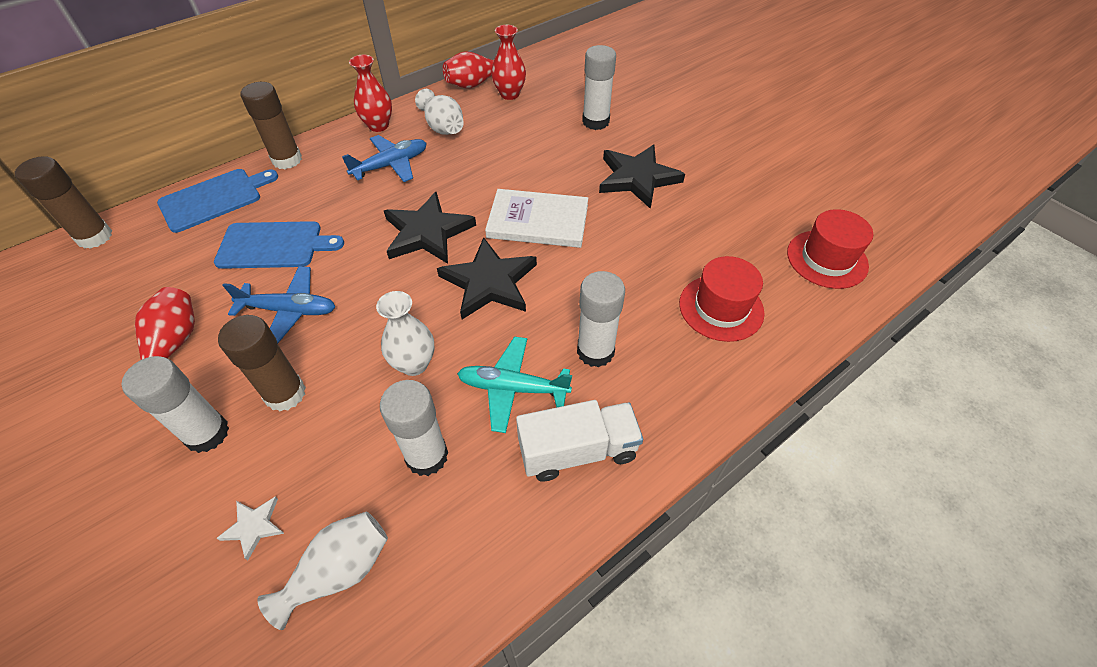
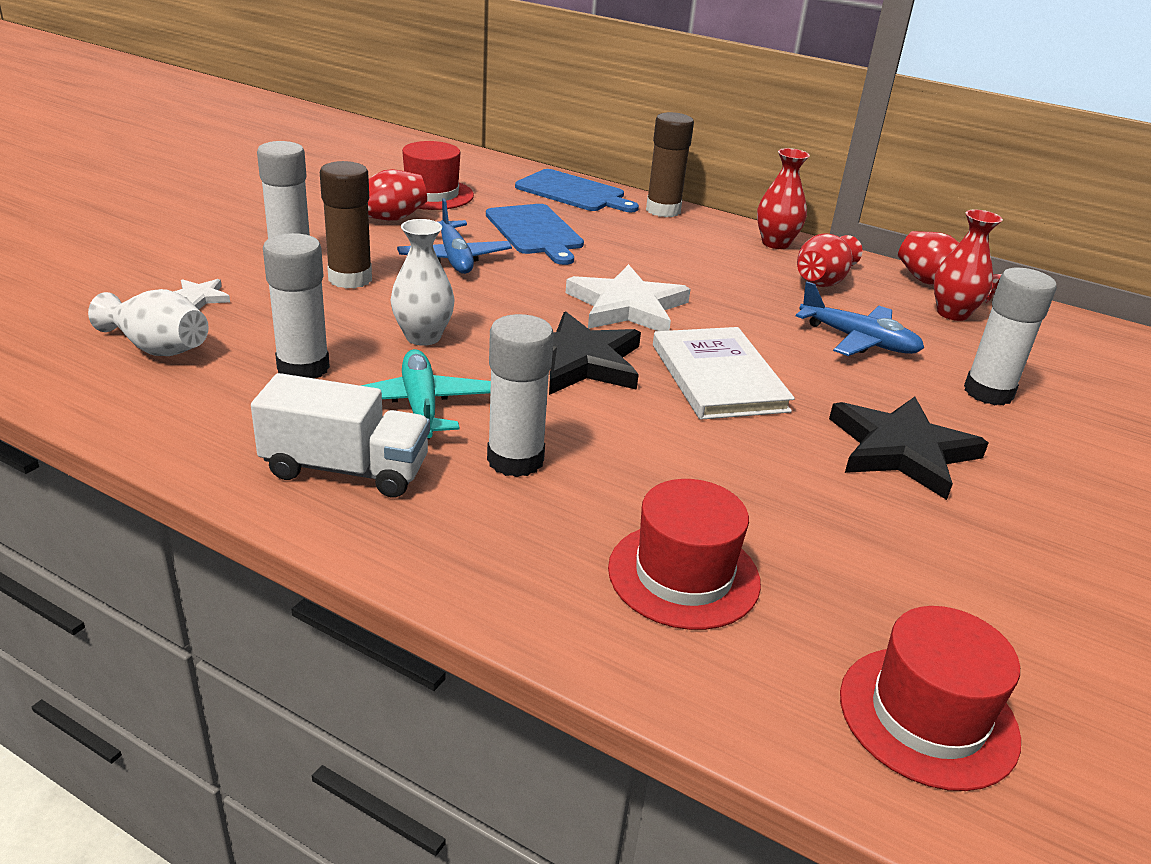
camera: 65 degrees right, 20 degrees down
(94, 237) = (483, 160): brown glue stick -> none
(144, 294) = (431, 194): none -> red hat
(391, 165) = (717, 264): blue plane -> blue plane (859, 340)
(427, 232) = (627, 306): black star -> white star
(443, 127) = (823, 281): white vase -> red vase
(577, 451) = (346, 469): white truck -> white truck turned 45 degrees counterclockwise

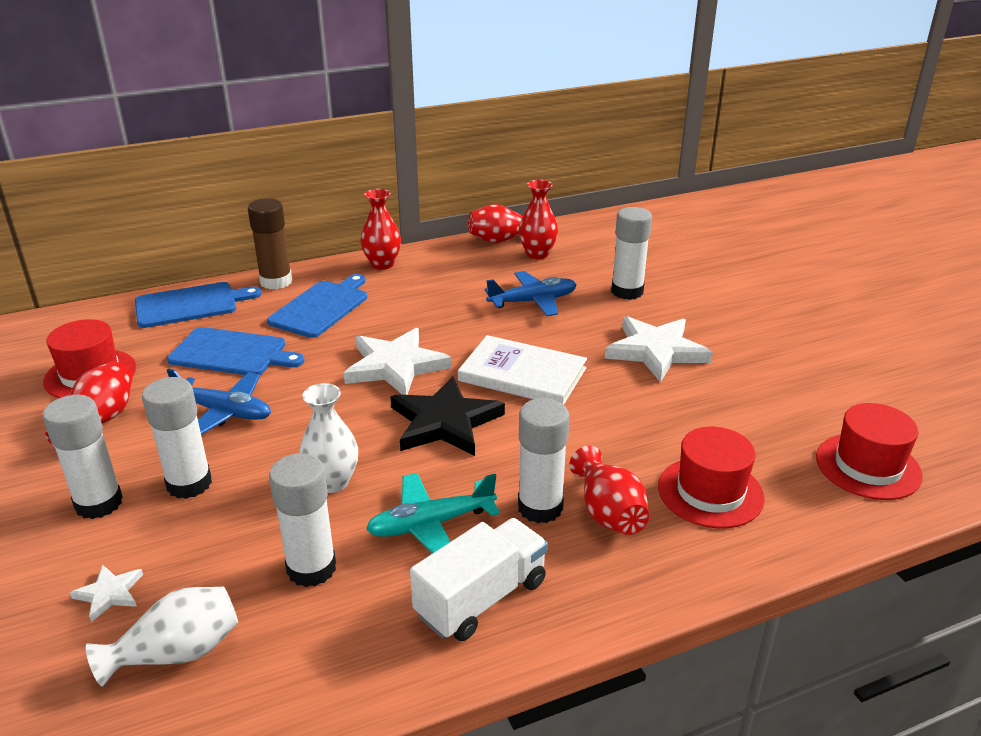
camera: 50 degrees left, 0 degrees up
(350, 279) = (189, 484): brown glue stick -> white glue stick
(420, 406) = (430, 524): turquoise plane -> turquoise plane turned 45 degrees counterclockwise
(659, 242) = (321, 307): none -> blue cutting board
(823, 281) = (451, 274): red vase -> red vase (608, 512)
(901, 450) = (656, 351): black star -> white star

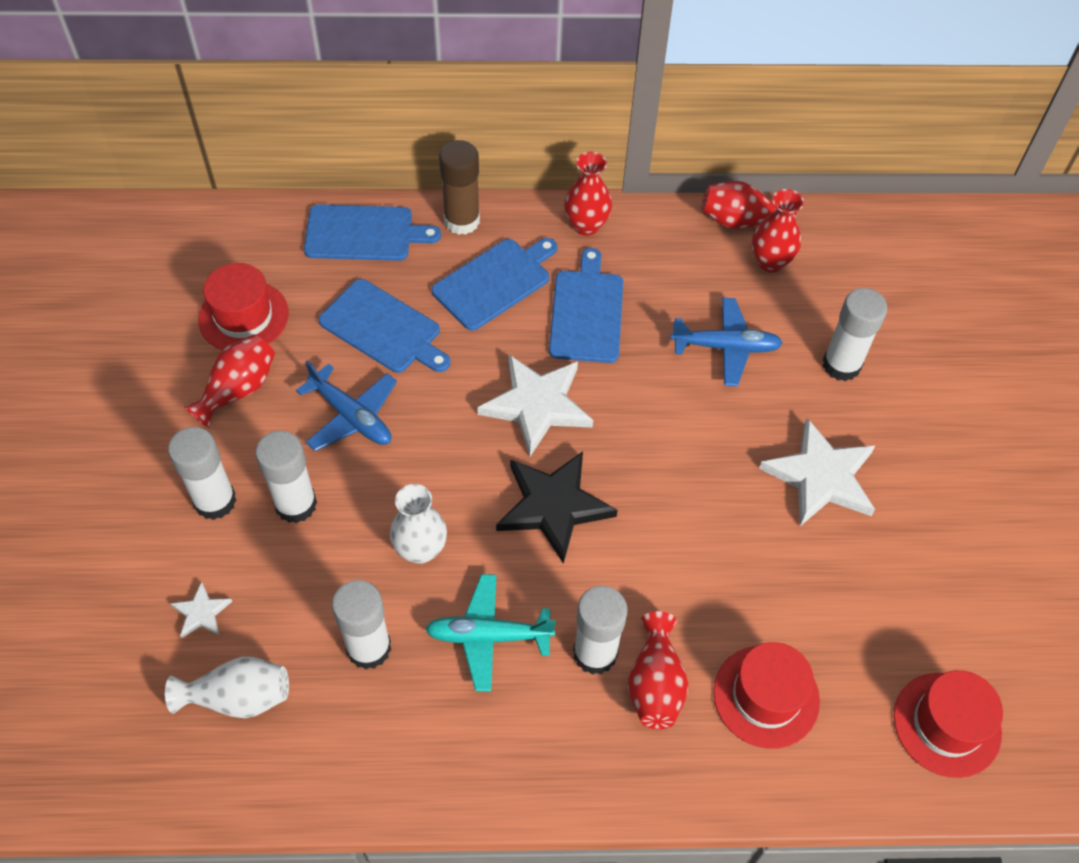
camera: 20 degrees right, 25 degrees up
(409, 307) = (587, 312): none -> blue cutting board
(481, 598) = (497, 738): white truck -> none
(522, 374) = (660, 463): white book -> none

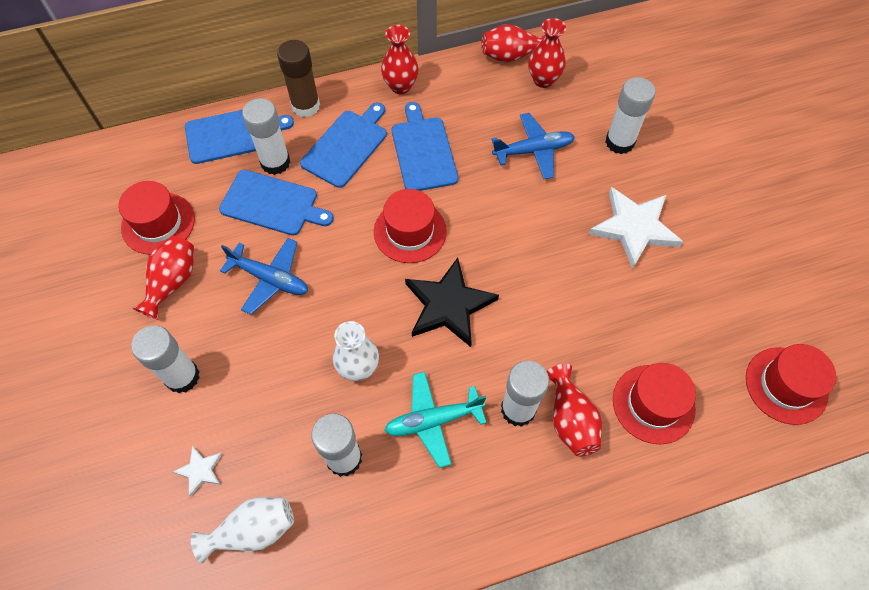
camera: 15 degrees left, 5 degrees up
(296, 504) = (248, 361): white glue stick -> white glue stick (275, 162)
(537, 405) = (410, 231): white star -> red hat

